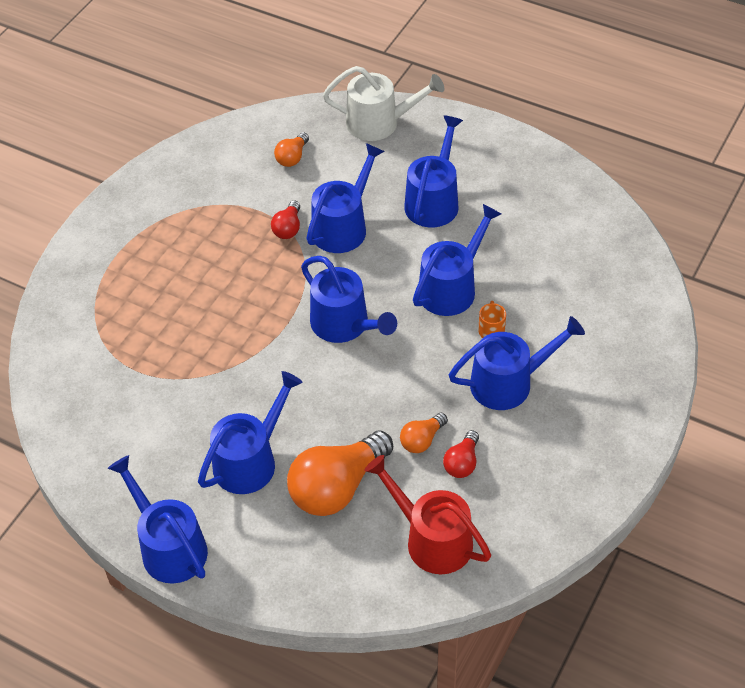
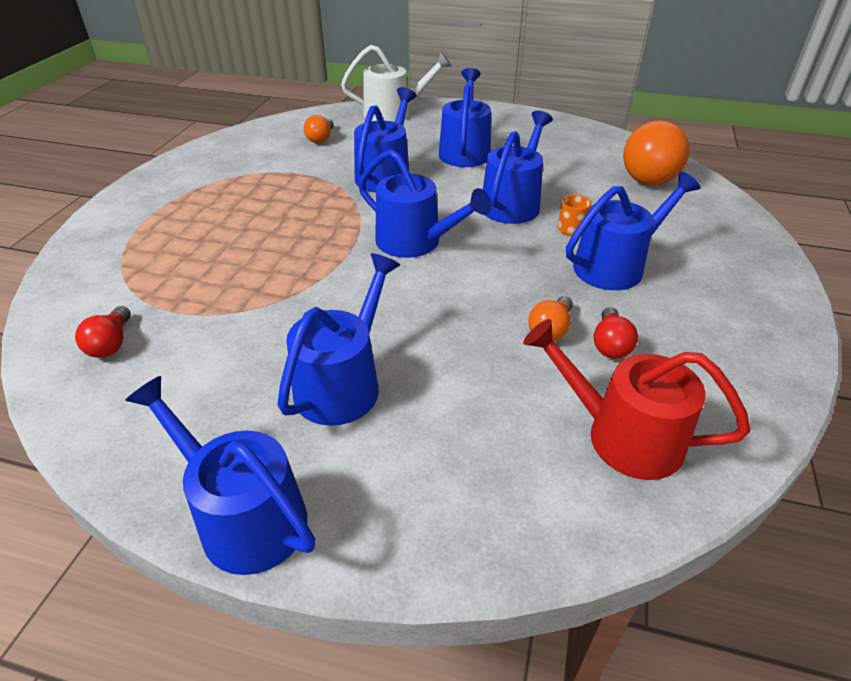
camera: 15 degrees left, 10 degrees down
(288, 228) = (330, 181): red light bulb -> red light bulb (111, 344)
(337, 487) = (469, 395): orange light bulb -> orange light bulb (653, 175)

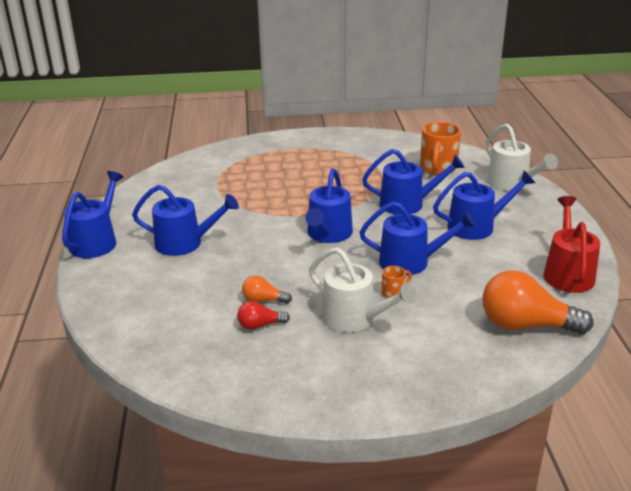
camera: 70 degrees right, 10 degrees down
(111, 344) = (185, 177): red light bulb -> none
(321, 138) = (438, 168): orange light bulb -> orange mug
(615, 266) = (354, 318): blue watering can -> white watering can
(623, 436) = (179, 338): red watering can -> red watering can (567, 273)

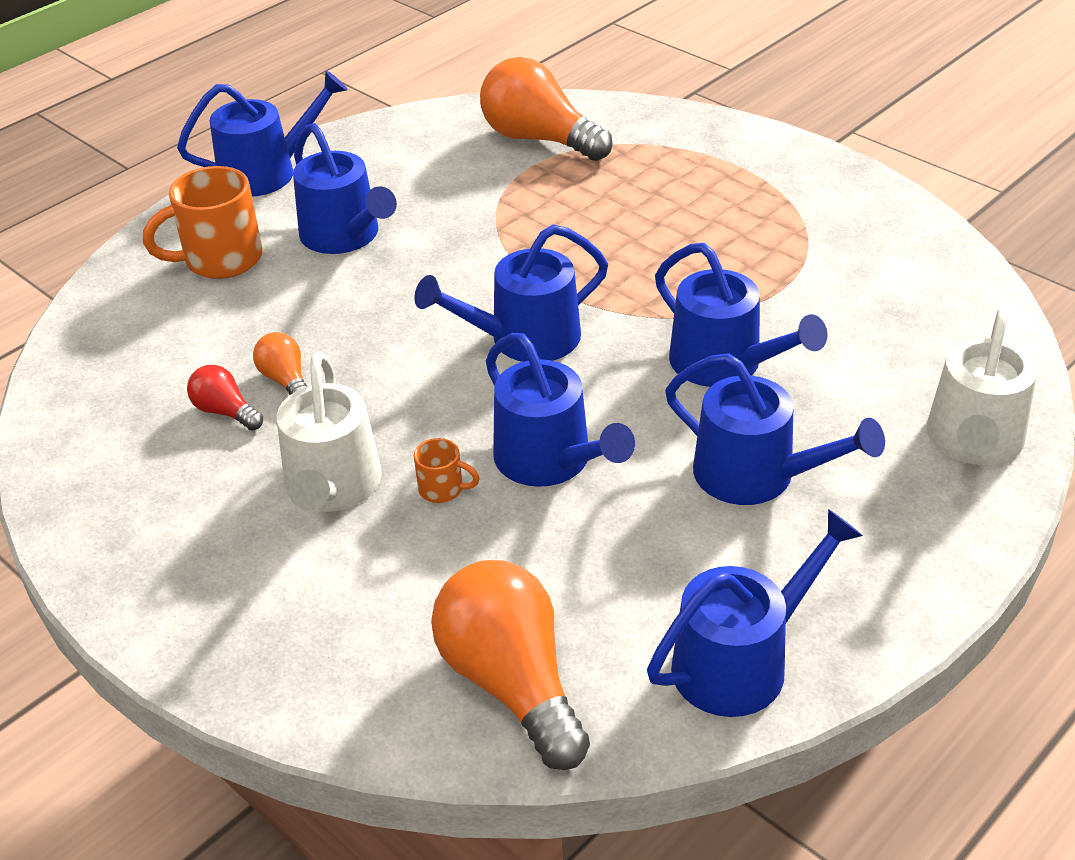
camera: 50 degrees right, 10 degrees up
(202, 174) = (539, 139): none -> orange light bulb
(438, 168) = (898, 331): orange mug -> orange mug (220, 259)
(567, 273) = (740, 662): red watering can -> blue watering can

